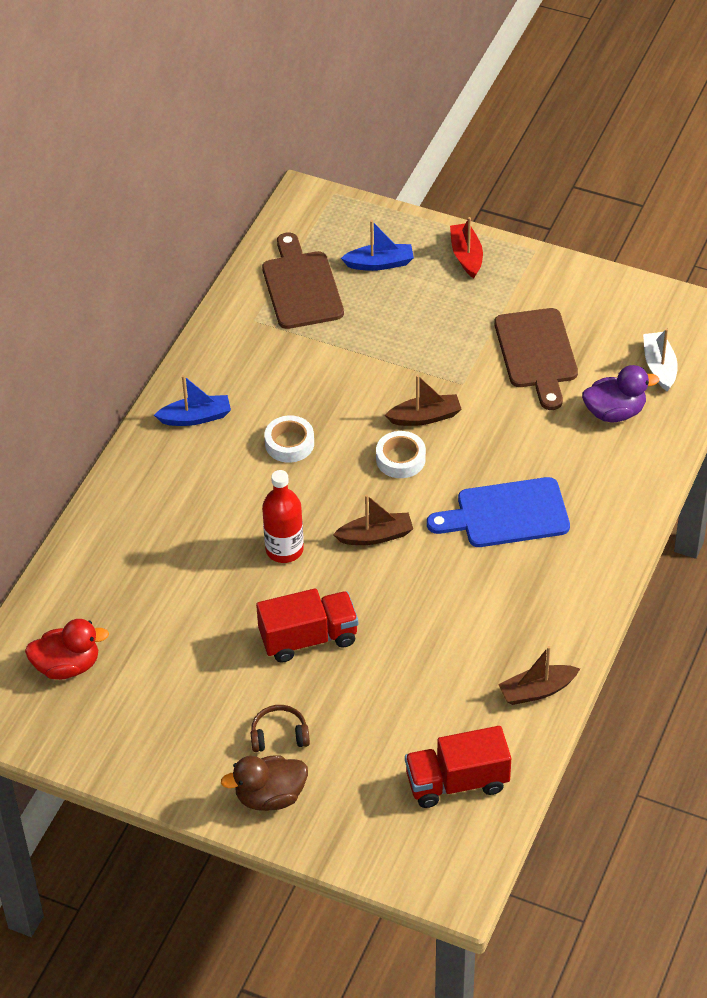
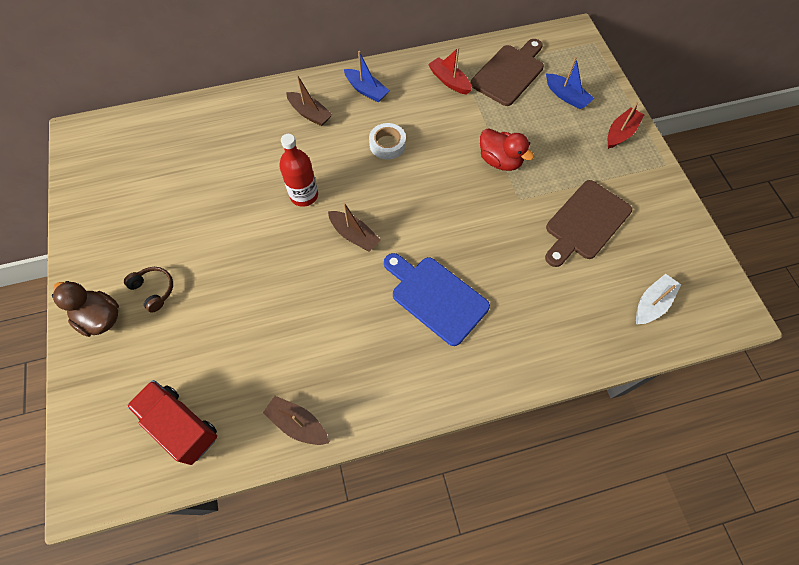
camera: 50 degrees right, 15 degrees up
(67, 666) = (138, 151): red duck -> red duck (500, 161)
(259, 341) = (449, 81): none -> red boat
(308, 638) = (244, 254): red truck -> none
(400, 459) = (427, 207): white tape -> none
(425, 417) = (473, 197): brown boat -> brown boat (310, 114)
(614, 412) = (584, 303): purple duck -> none

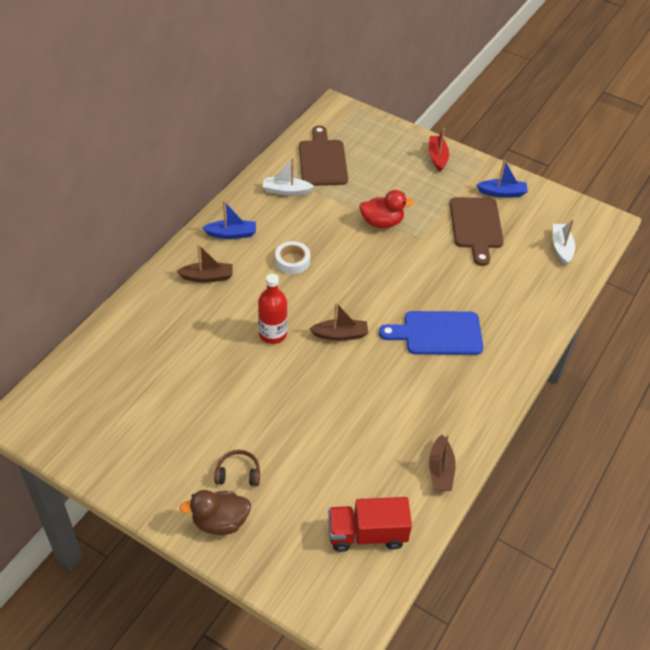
camera: 45 degrees left, 15 degrees down
(298, 423) = (440, 470): brown boat -> brown boat turned 75 degrees counterclockwise
(449, 81) = (286, 191): red boat -> white boat
(566, 96) = (378, 153): blue boat -> blue boat (502, 193)

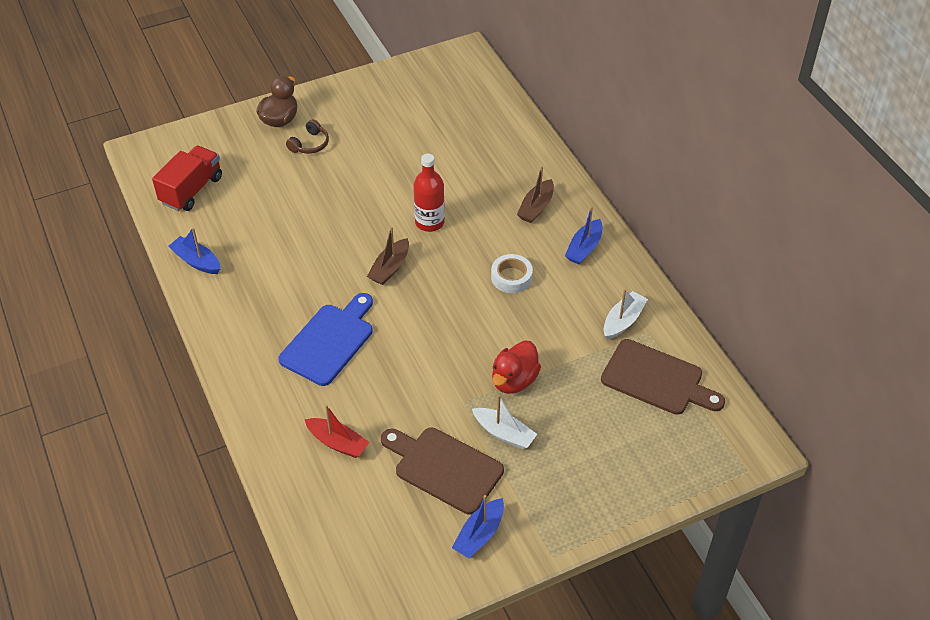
camera: 125 degrees right, 0 degrees up
(437, 157) = (591, 504): red boat -> red boat (338, 443)
(440, 470) = (196, 261): brown boat -> blue boat
(561, 248) = (347, 534): white boat -> white boat (504, 433)

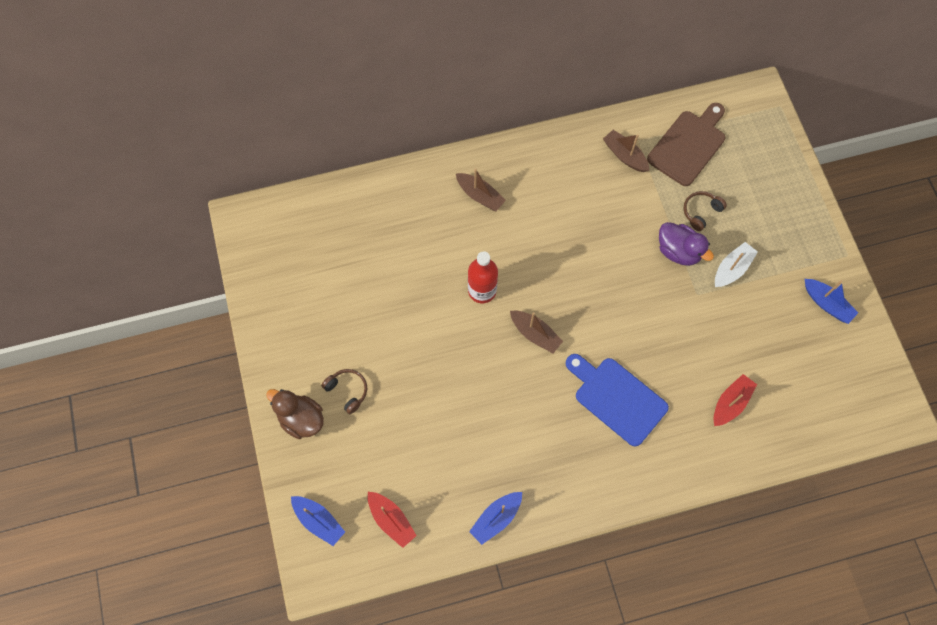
camera: 80 degrees left, 20 degrees up
(191, 190) = (391, 520): red truck -> red boat
(444, 468) = (762, 320): brown cutting board -> none
(511, 277) = (562, 232): white tape -> none
(514, 380) = (678, 251): red duck -> purple duck
(570, 398) = (700, 212): none -> brown headphones
(584, 248) = (537, 167): blue boat -> blue boat (319, 521)
(623, 321) = (624, 155): white boat -> brown boat

